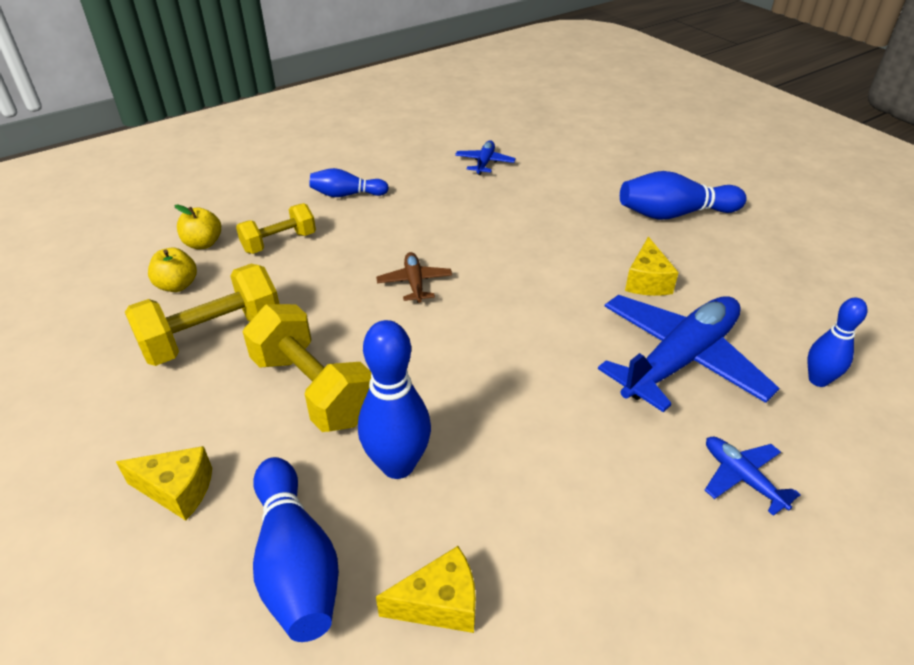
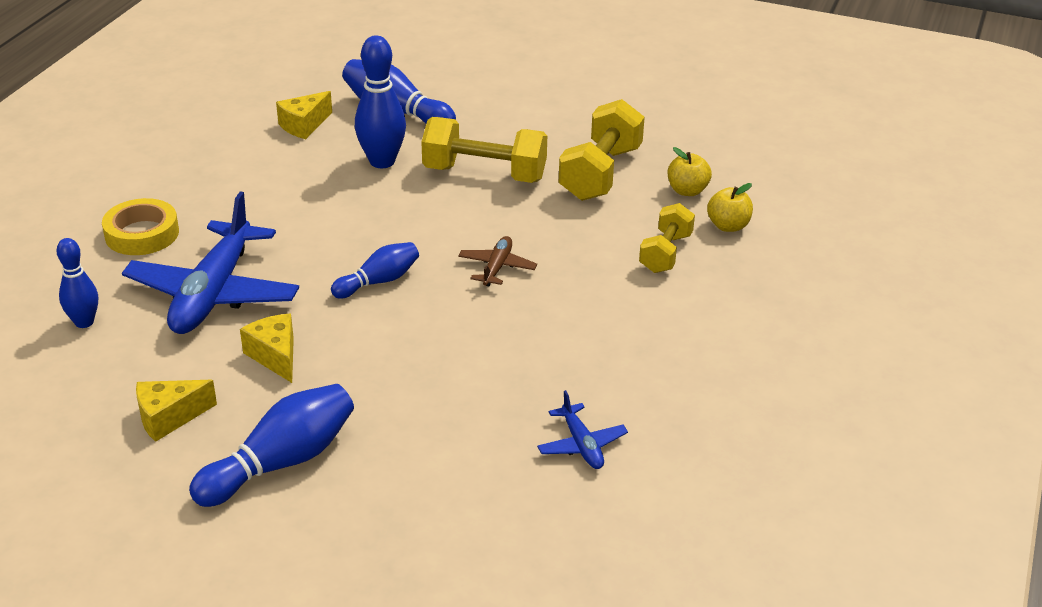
camera: 145 degrees right, 5 degrees down
(177, 490) = (499, 110): yellow cheese -> yellow cheese (169, 418)
(346, 195) = (680, 327): blue bowling pin -> blue bowling pin (378, 281)
(415, 283) = (497, 267): brown plane -> brown plane turned 120 degrees counterclockwise
(742, 478) = (142, 234): blue plane -> yellow tape

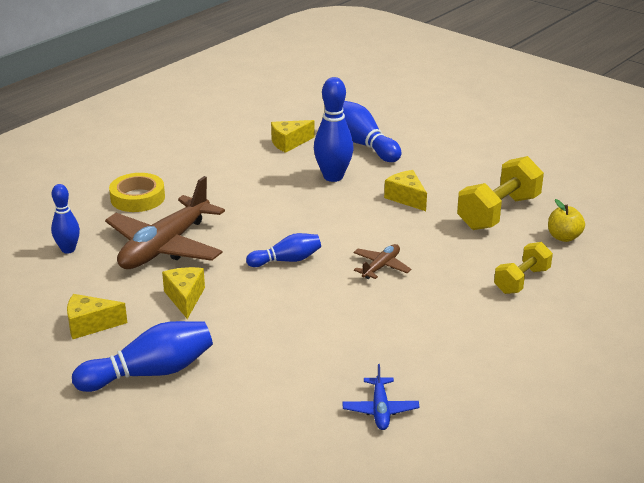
camera: 20 degrees right, 5 degrees down
(213, 293) = (165, 246): blue plane -> brown plane
(484, 174) = (406, 198): yellow dumbbell -> yellow cheese
(728, 226) = (585, 269): yellow apple -> none

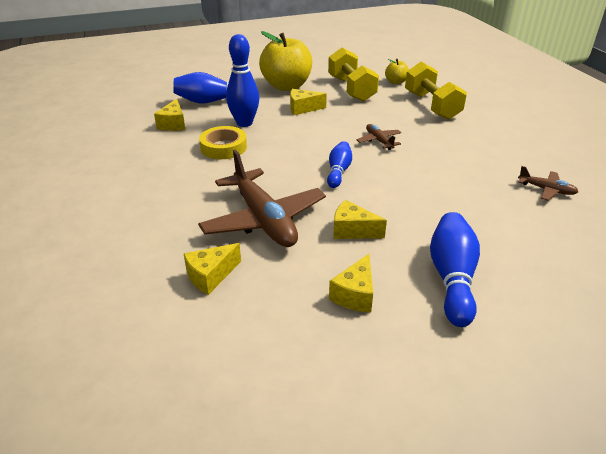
camera: 60 degrees left, 5 degrees up
(68, 249) = (210, 276): blue bowling pin -> yellow cheese
(137, 198) = (166, 212): yellow tape -> yellow tape (223, 147)
(380, 410) = (546, 190): blue plane -> brown plane
(452, 170) = (286, 86): none -> yellow apple
(521, 281) = (431, 106): yellow dumbbell -> yellow dumbbell, size x1.61

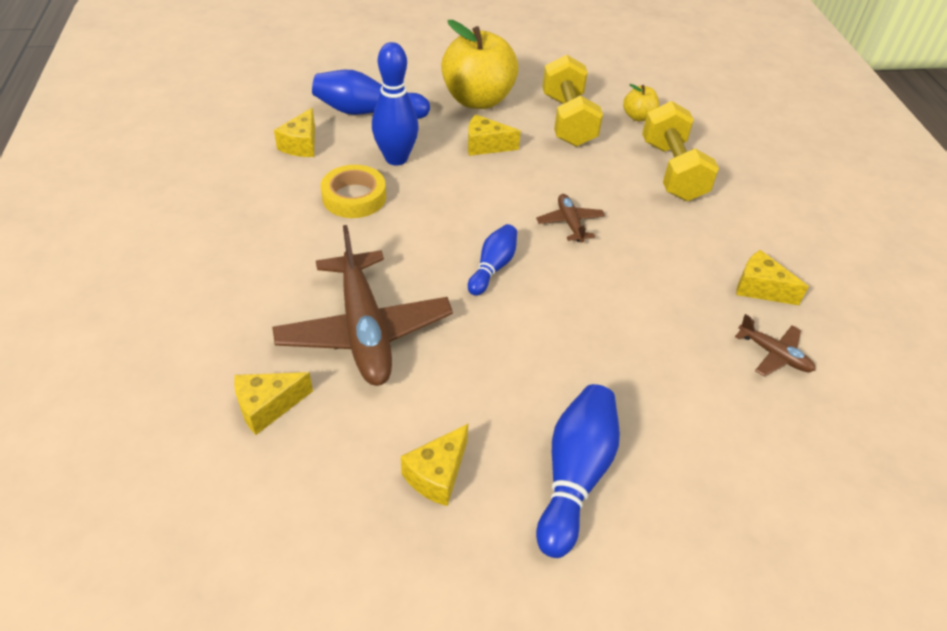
camera: 10 degrees right, 10 degrees up
(352, 230) = (473, 371): yellow cheese -> yellow cheese (760, 288)

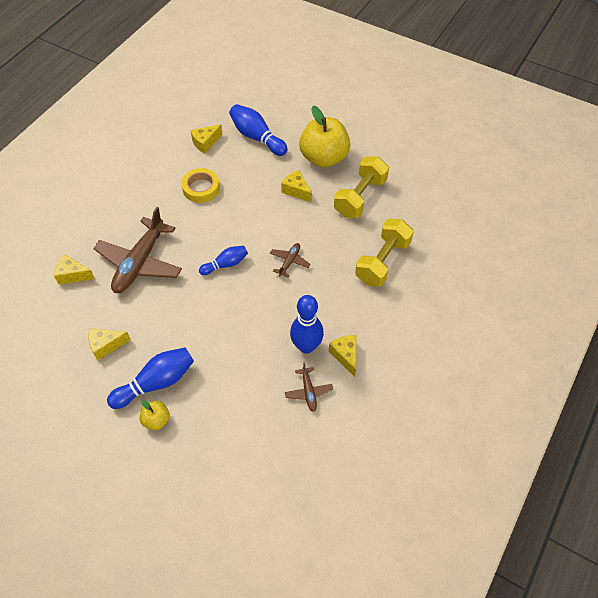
camera: 40 degrees right, 10 degrees up
(396, 158) = (243, 175): blue bowling pin -> blue bowling pin (306, 346)
(638, 117) = (405, 216): yellow apple -> yellow apple (156, 420)

